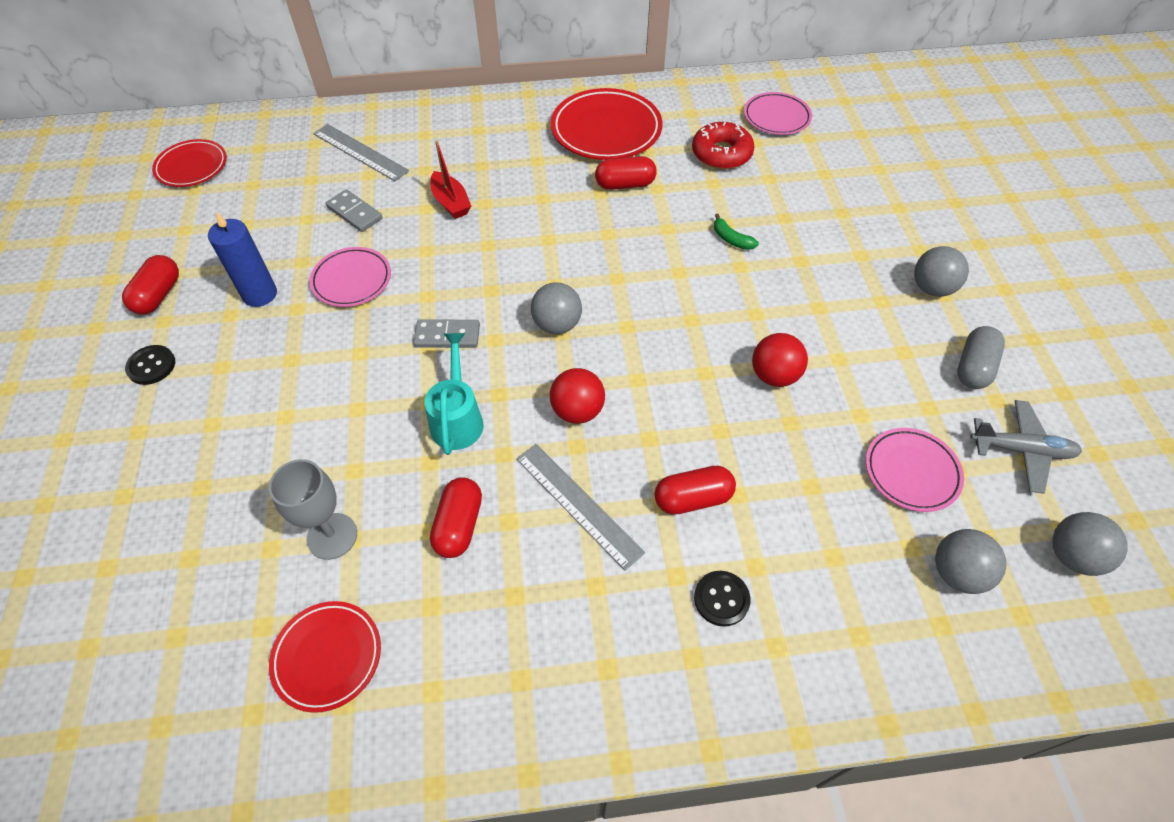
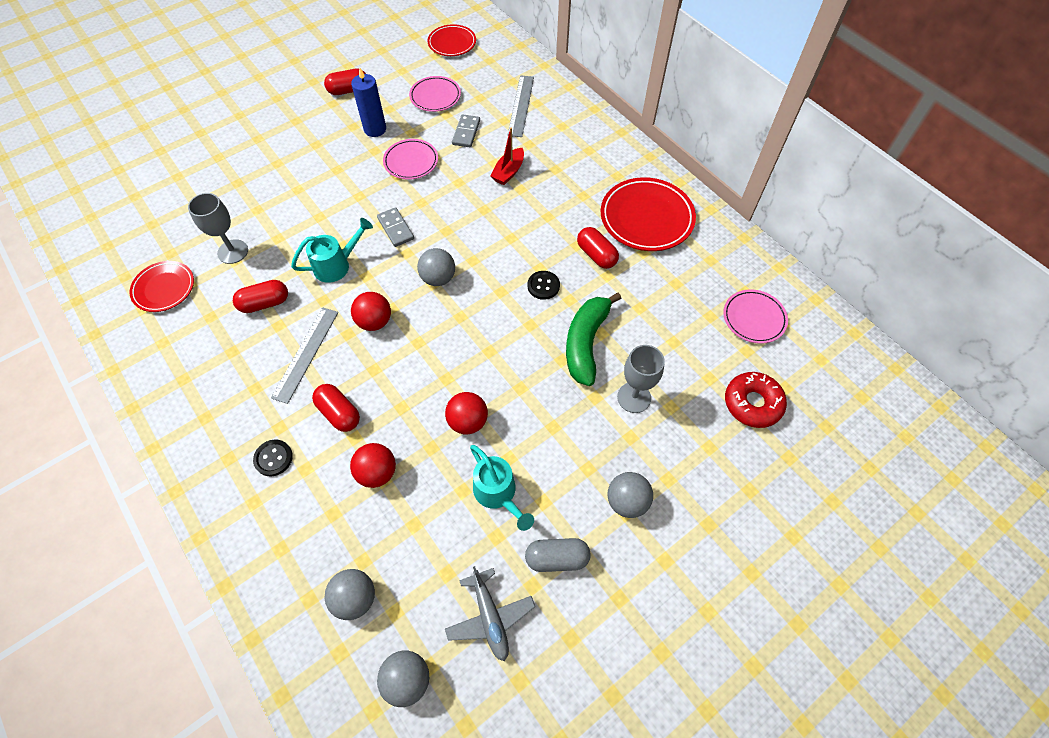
camera: 60 degrees right, 5 degrees up
(151, 366) = (300, 117): black button -> black button (543, 286)
(721, 154) = (677, 299): red donut -> red donut (752, 403)
(731, 239) = (586, 343): green banana -> green banana, size x2.30
(798, 488) = (377, 472): none -> red ball
(817, 233) = (634, 397): none -> grey goblet
(878, 385) = (498, 494): none -> turquoise watering can
(911, 472) = (428, 541): pink plate -> pink plate (435, 96)

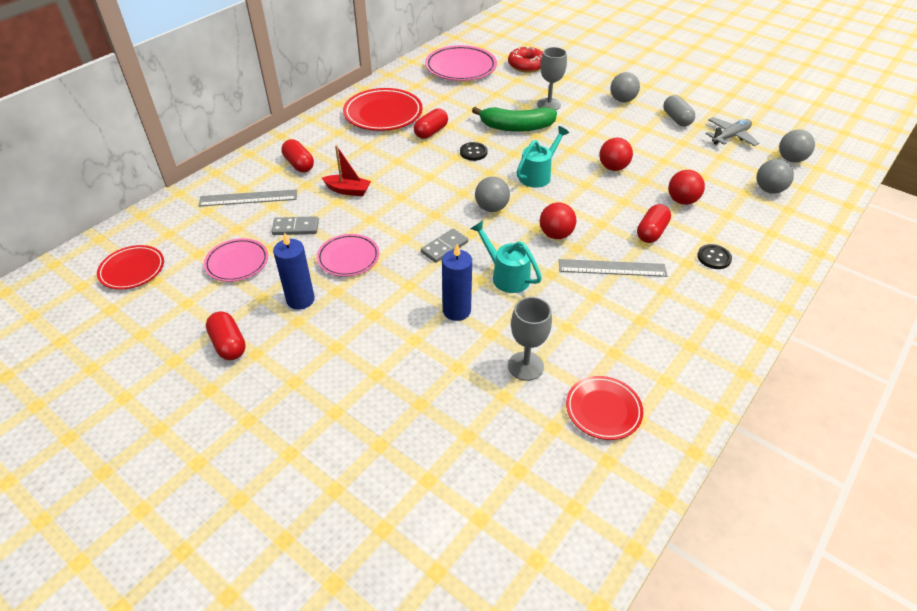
camera: 105 degrees left, 15 degrees down
(265, 303) = (576, 315): red capsule -> red capsule (299, 164)
(314, 221) = (456, 311): none -> blue candle
(498, 494) = (655, 146): turquoise watering can -> turquoise watering can (538, 175)
(754, 318) = (460, 68): pink plate -> pink plate, size x1.62

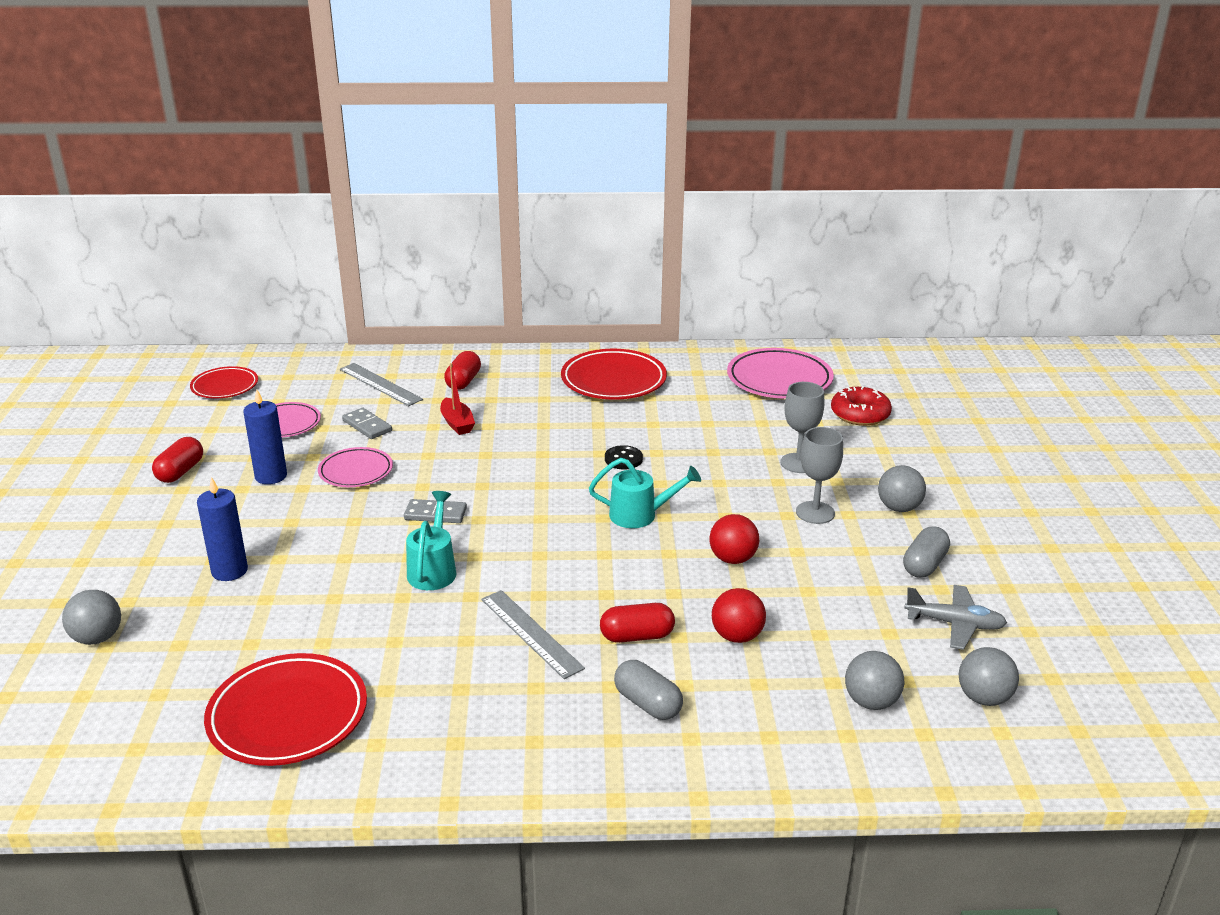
camera: 50 degrees right, 15 degrees down
(431, 132) = (623, 419): red capsule -> none
(456, 311) = (345, 563): blue candle -> blue candle (229, 571)
(491, 208) = (538, 512): grey ball -> grey ball (97, 638)
(516, 127) = (715, 463): green banana -> none
(525, 366) = (306, 639): grey goblet -> grey goblet (815, 512)
(555, 234) = (544, 571): red ball -> none
(603, 410) = (288, 716): red plate -> red plate, size x1.62
(714, 258) = (647, 703): black button -> grey capsule

